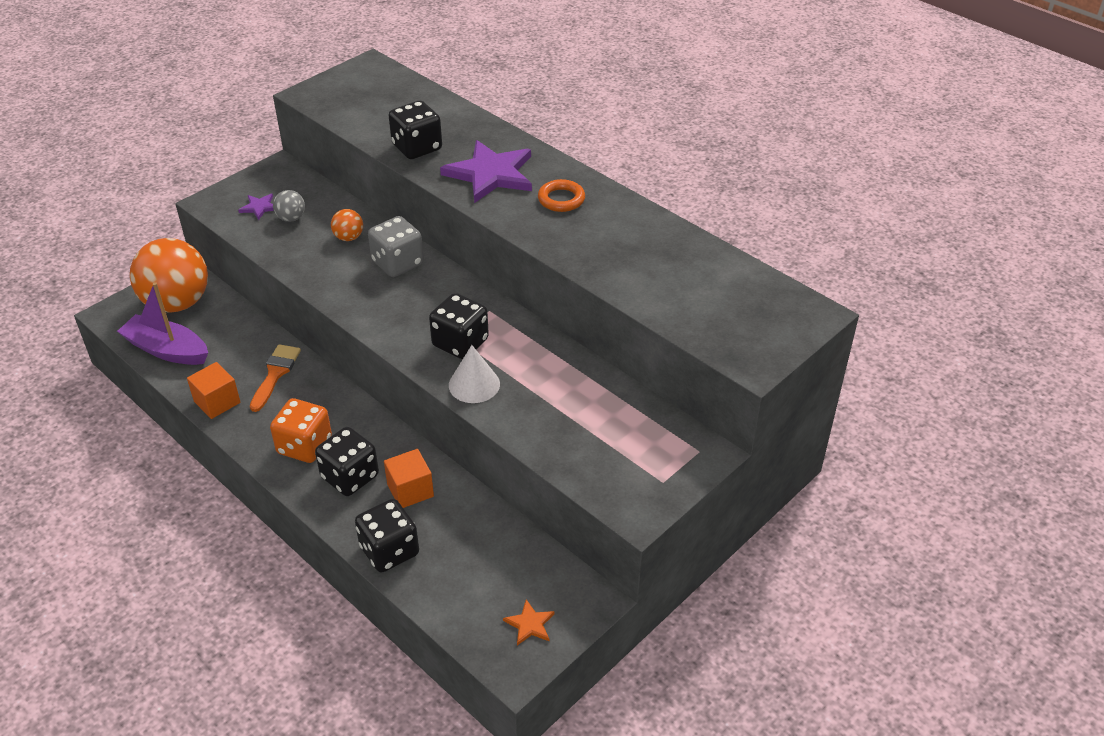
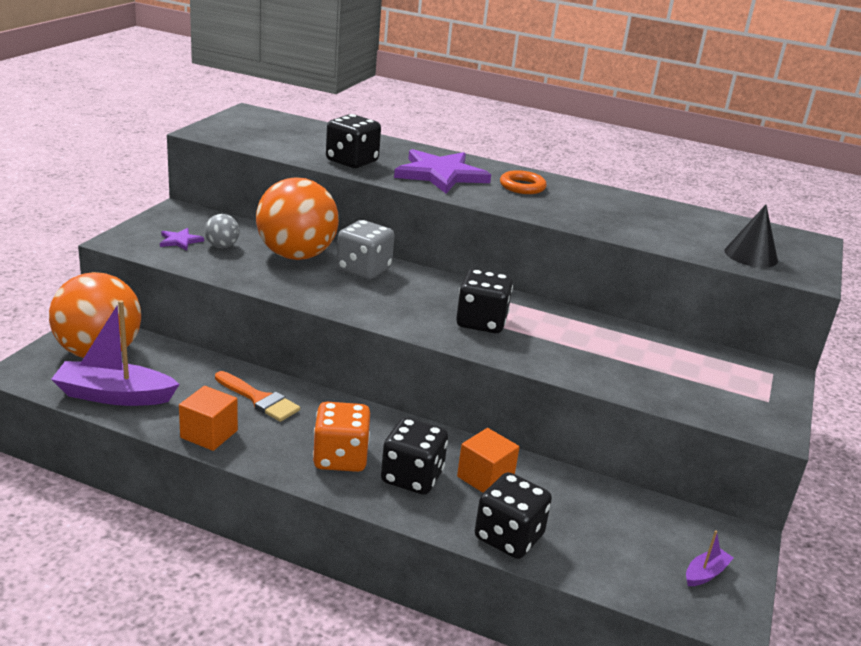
camera: 25 degrees left, 15 degrees down
(275, 374) = (259, 399): orange brush -> orange brush turned 135 degrees clockwise
(349, 237) = (296, 255): orange ball -> orange ball, size x2.35
(474, 384) = (525, 352): white cone -> none
(530, 624) = (705, 573): orange star -> purple boat
(720, 326) = (751, 255): none -> black cone

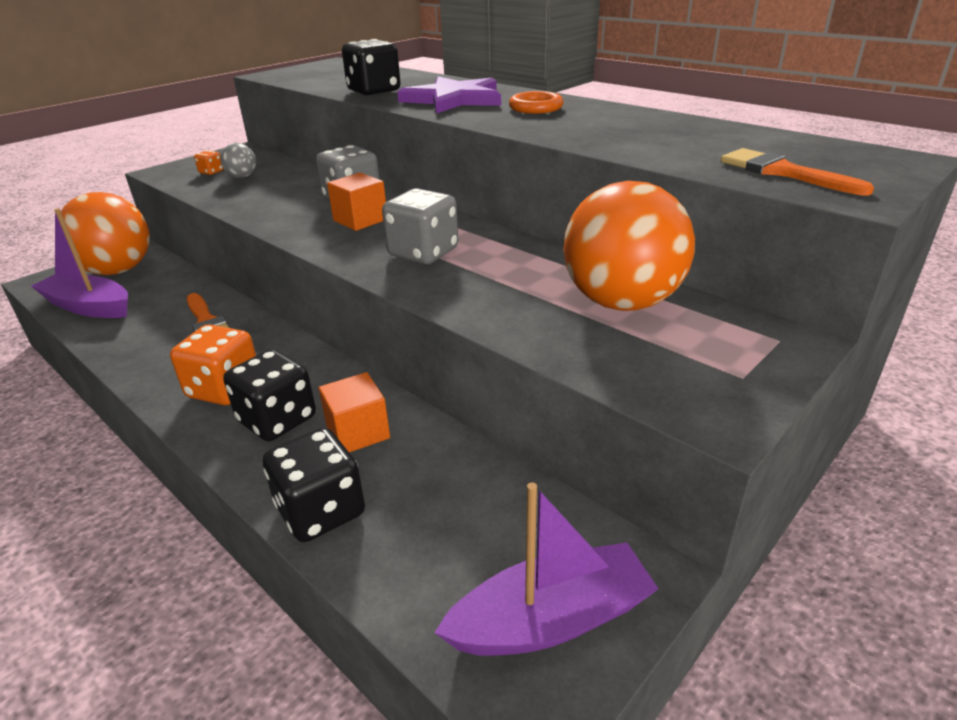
camera: 25 degrees right, 5 degrees up
(180, 241) = (211, 172): purple star -> orange dice
(209, 434) = (128, 350): orange cube -> orange cube (360, 220)
(296, 255) = (300, 186): orange ball -> orange ball (621, 302)
(481, 322) = (423, 253): black dice -> grey dice
(705, 573) = (550, 619): purple boat -> purple boat, size x2.15
(751, 255) = (783, 172): black cone -> orange brush

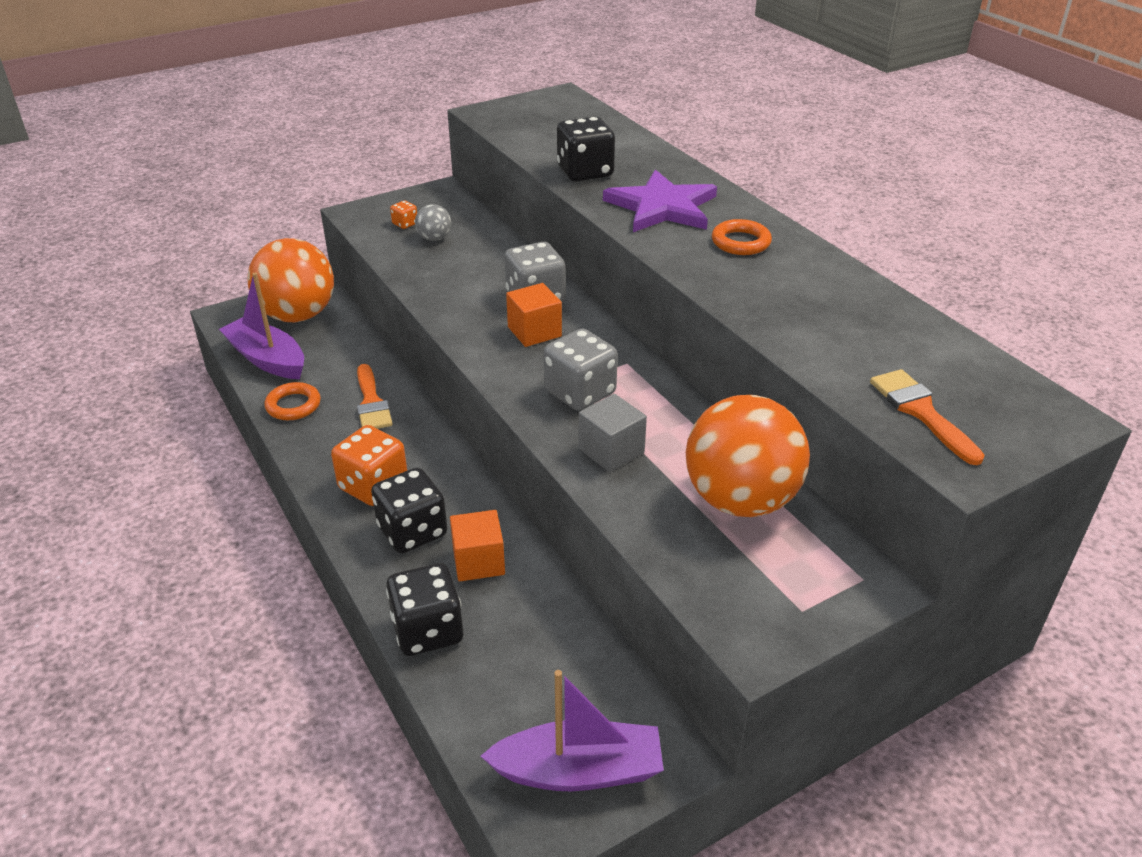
camera: 15 degrees right, 5 degrees up
(123, 338) = (293, 405): none -> orange ring
(475, 288) = (611, 450): none -> grey cube

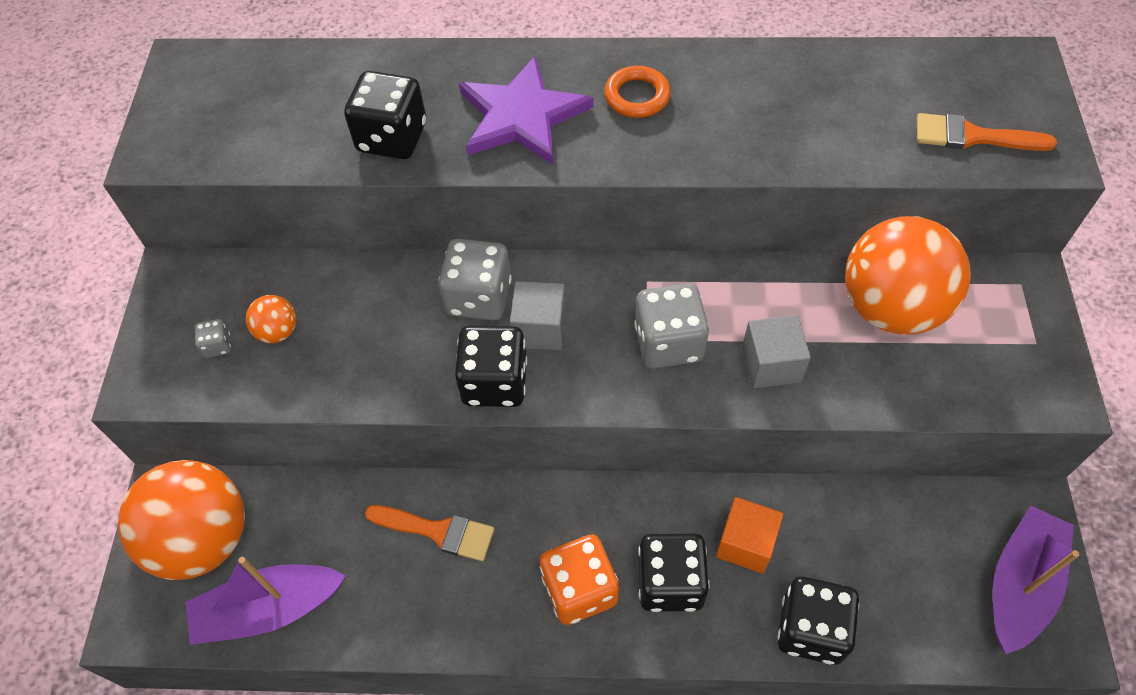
camera: 55 degrees left, 20 degrees up
(293, 405) = (384, 615): orange ring -> none
(405, 224) = (217, 346): orange dice -> grey dice
(434, 238) = (278, 331): grey ball -> orange ball
(471, 330) = (494, 382): none -> black dice
(534, 331) = (539, 328): orange cube -> grey cube

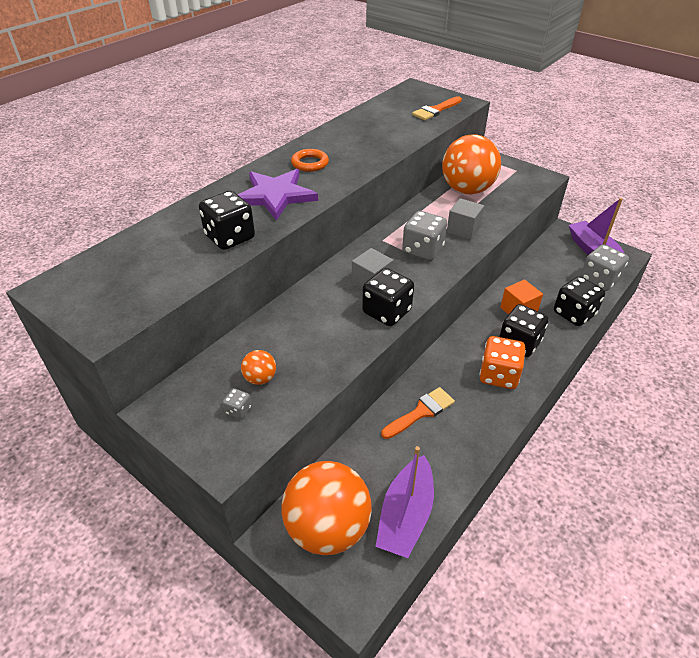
camera: 55 degrees left, 15 degrees down
(479, 297) = (329, 293): grey dice -> grey dice (599, 280)

